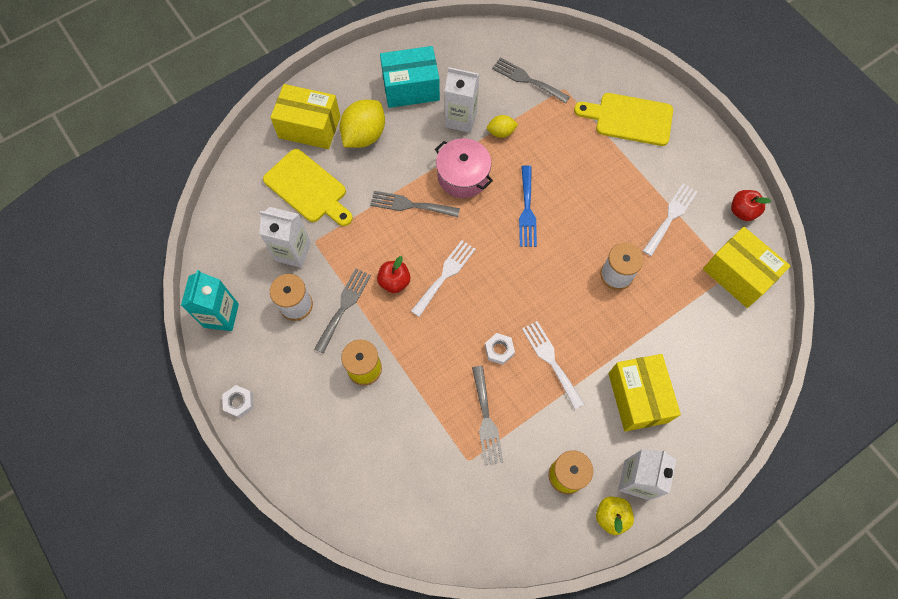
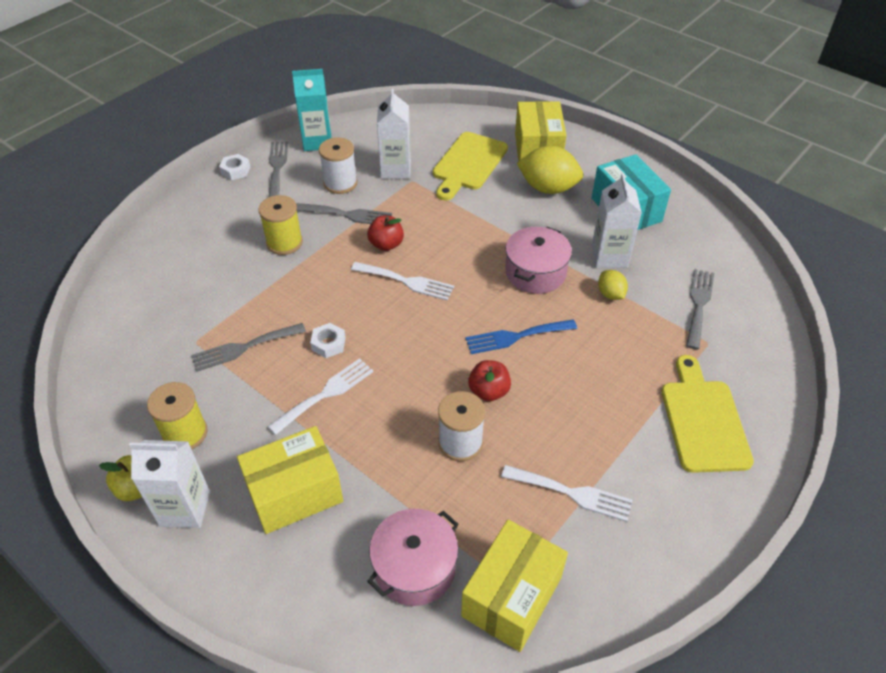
camera: 75 degrees right, 20 degrees down
(410, 205) = (481, 238): grey fork -> grey fork (277, 167)
(709, 328) = (414, 567): none -> pink pot
(742, 211) = (622, 590): red apple -> red apple (489, 391)

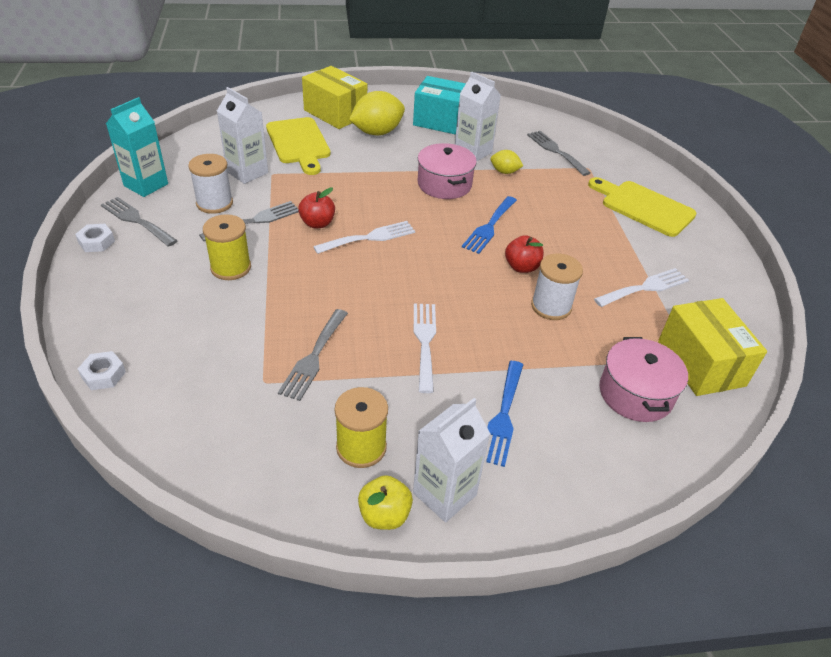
camera: 50 degrees left, 5 degrees down
(295, 493) = (503, 416): yellow box -> blue fork
(328, 344) = (376, 310): white nut -> white nut (103, 375)

